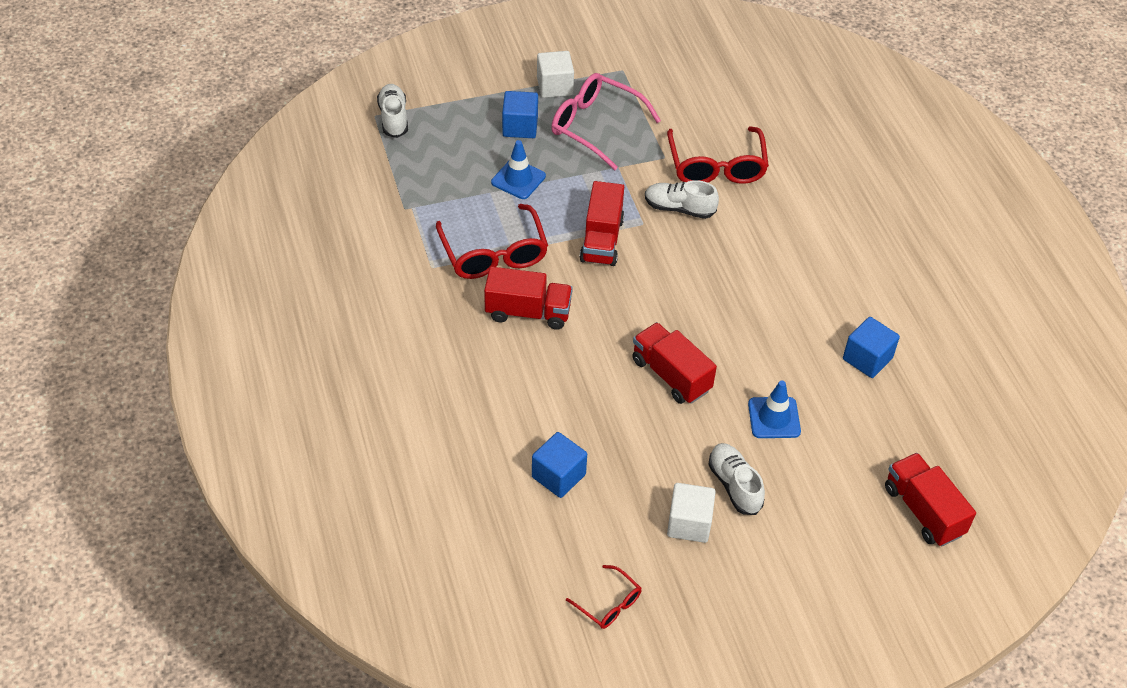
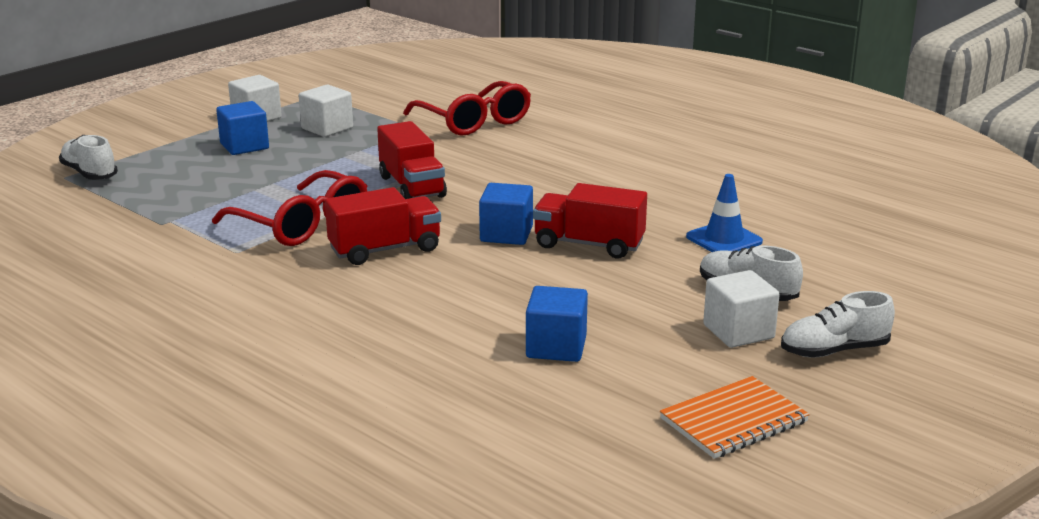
camera: 30 degrees left, 25 degrees down
(518, 179) = (277, 175): blue traffic cone -> none
(596, 127) = (327, 128): pink glasses -> white cube
(608, 603) = (734, 420): red glasses -> orange notebook
(679, 208) = (468, 151): white shoe -> white shoe (834, 351)
(867, 359) = (756, 183): blue cube -> blue cube (506, 234)
(923, 511) = (936, 250): red truck -> none

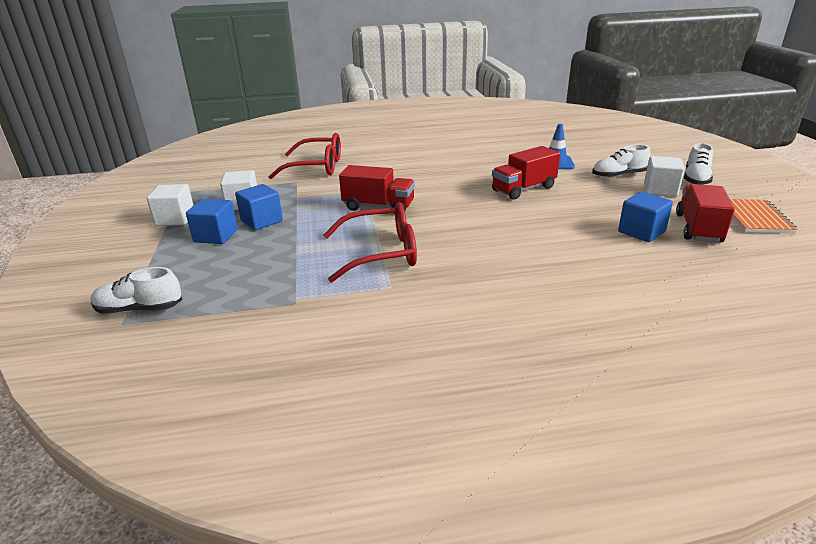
camera: 50 degrees left, 5 degrees up
(385, 250) = (458, 239): red truck -> red truck (698, 228)
(506, 234) = (483, 203): blue cube -> blue cube (261, 221)

